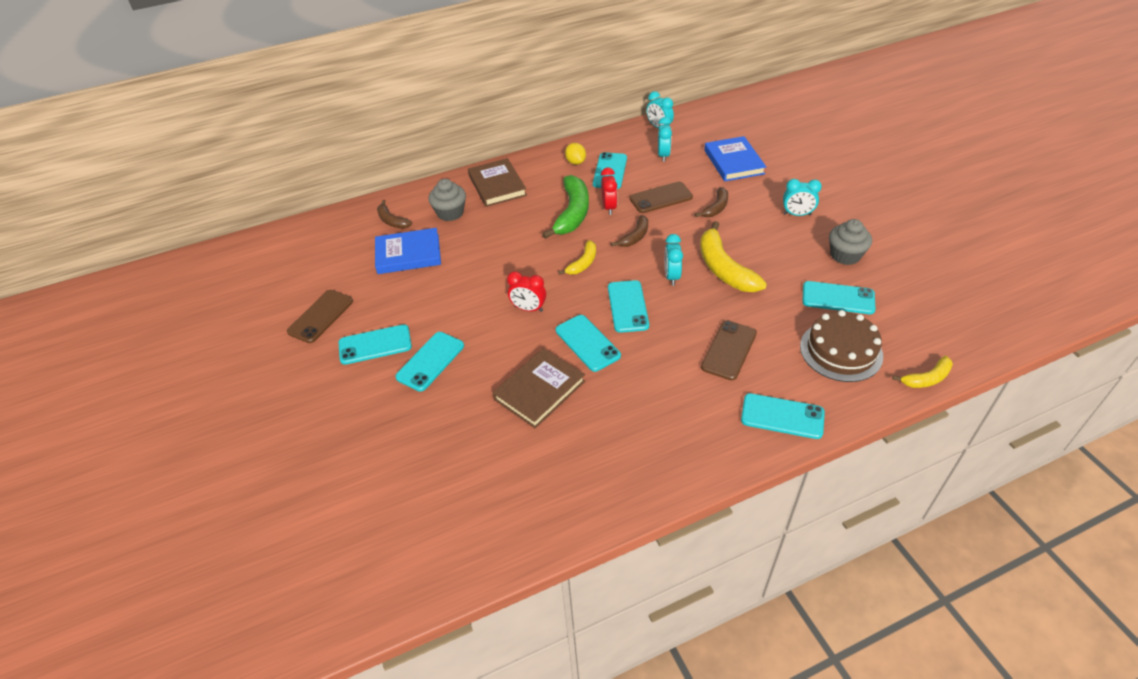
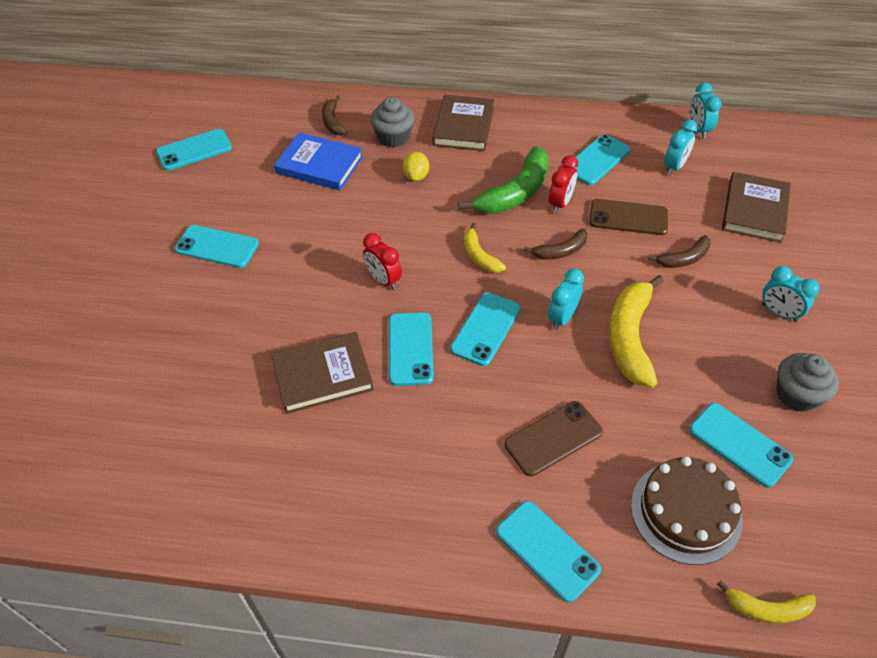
camera: 30 degrees right, 5 degrees up
(321, 316) = (195, 194): brown phone -> none
(430, 361) = (250, 290): turquoise phone -> turquoise phone (194, 150)
(575, 162) = (568, 133): yellow lemon -> yellow lemon (416, 176)
(583, 263) = (479, 256): yellow banana -> yellow banana turned 90 degrees clockwise
(733, 162) = (754, 210): blue book -> brown book

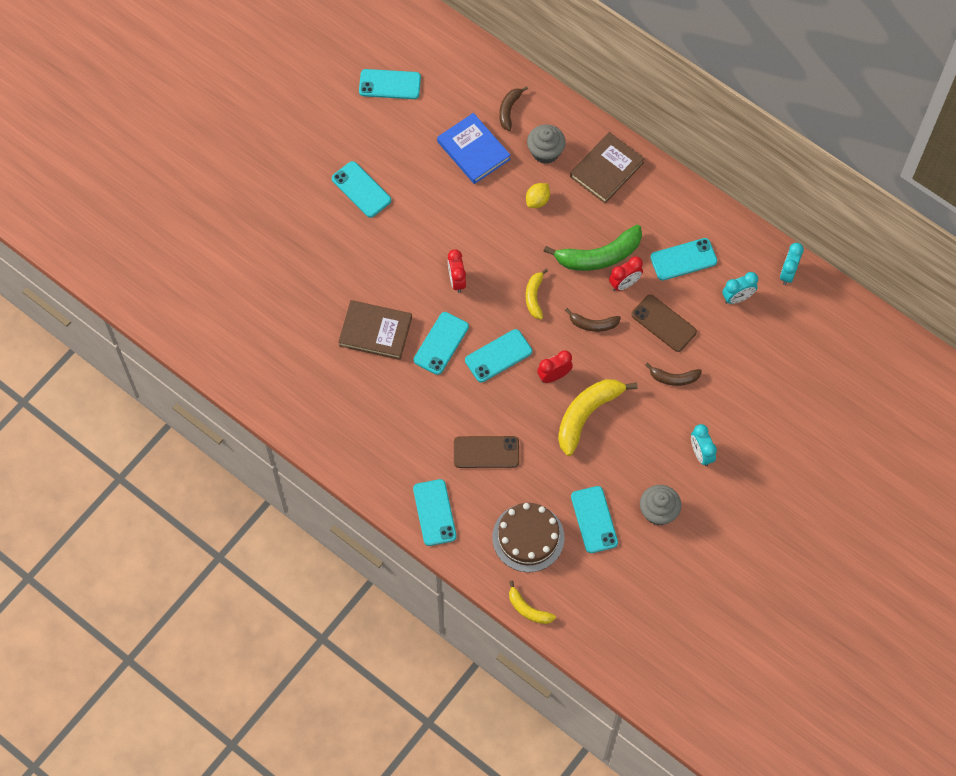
camera: 30 degrees right, 15 degrees up
(562, 318) = (554, 376): turquoise clock -> red clock
(754, 210) = (761, 368): brown book -> none

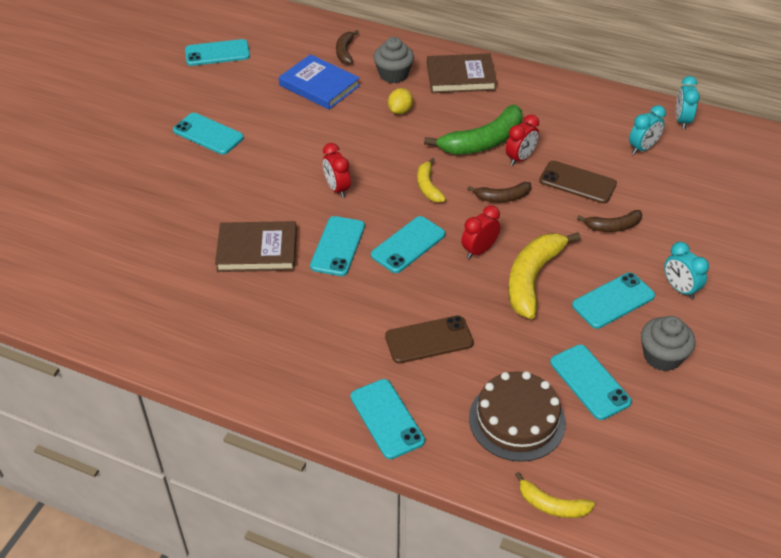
camera: 15 degrees left, 20 degrees down
(606, 170) = (460, 77): brown book -> brown book turned 60 degrees clockwise
(683, 259) = (571, 129): turquoise phone -> turquoise phone (613, 300)

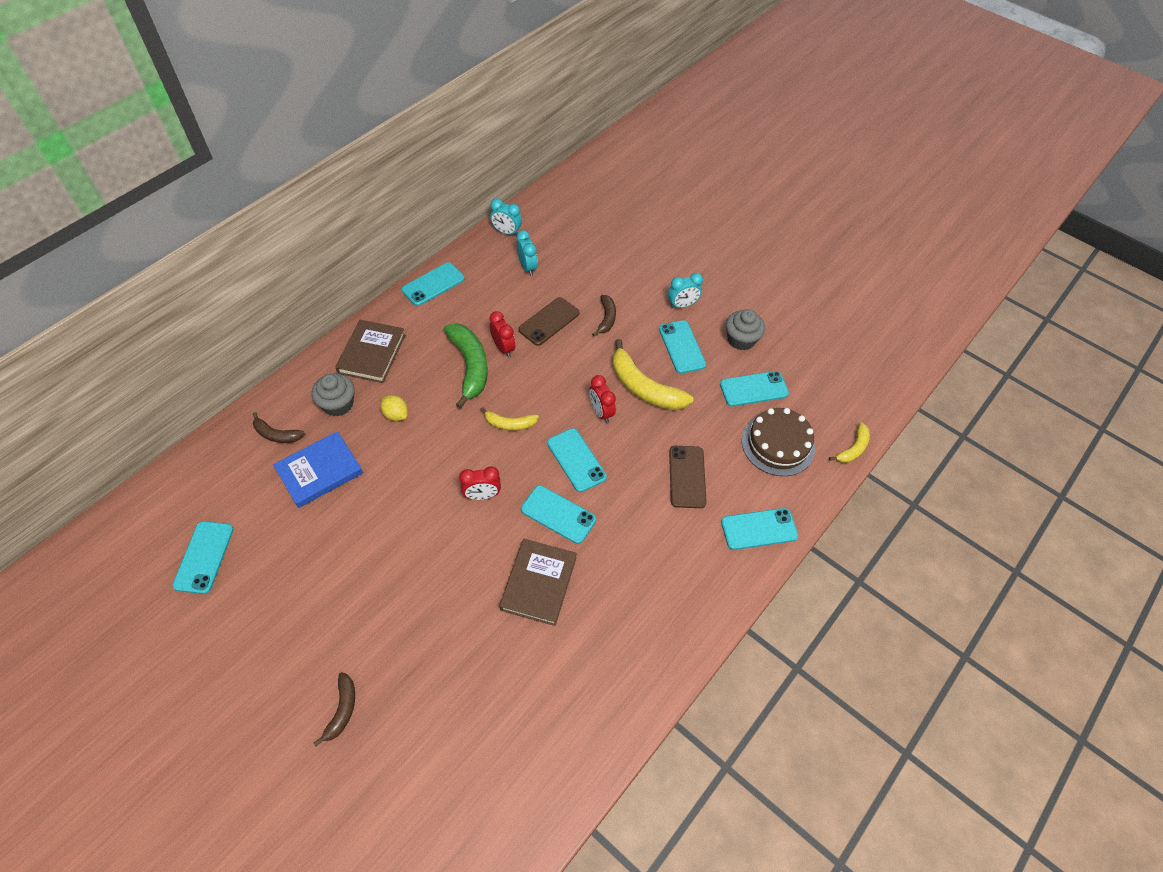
camera: 75 degrees left, 10 degrees up
(208, 134) = (345, 594): turquoise phone -> turquoise phone (433, 284)
(502, 197) = (545, 376): brown banana -> brown banana (342, 710)

